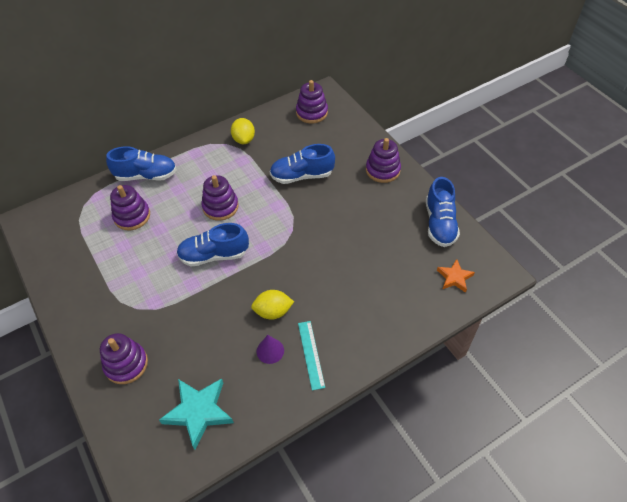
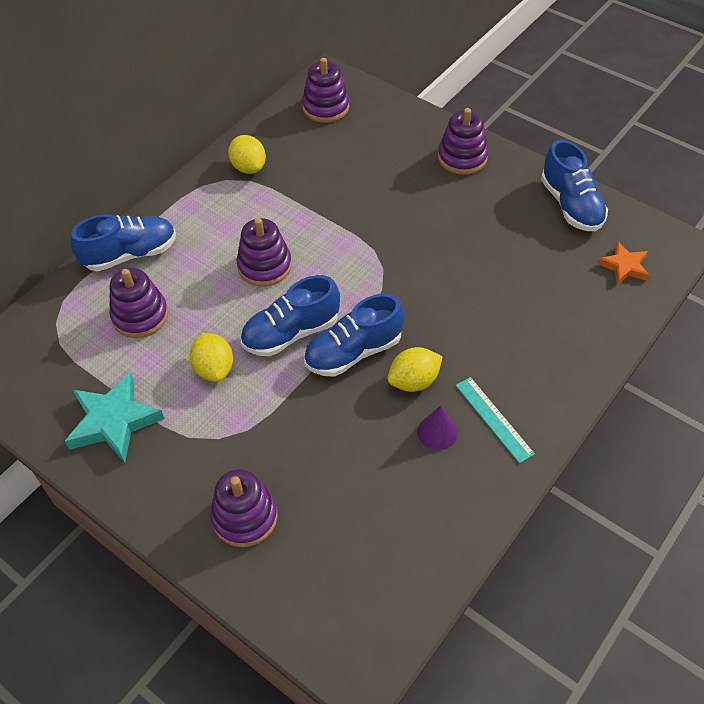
camera: 20 degrees left, 0 degrees up
(157, 263) = (214, 369): none -> yellow lemon
(198, 412) = (383, 543): turquoise star -> turquoise star (114, 421)
(302, 176) = (357, 194): blue shoe -> blue shoe (353, 352)

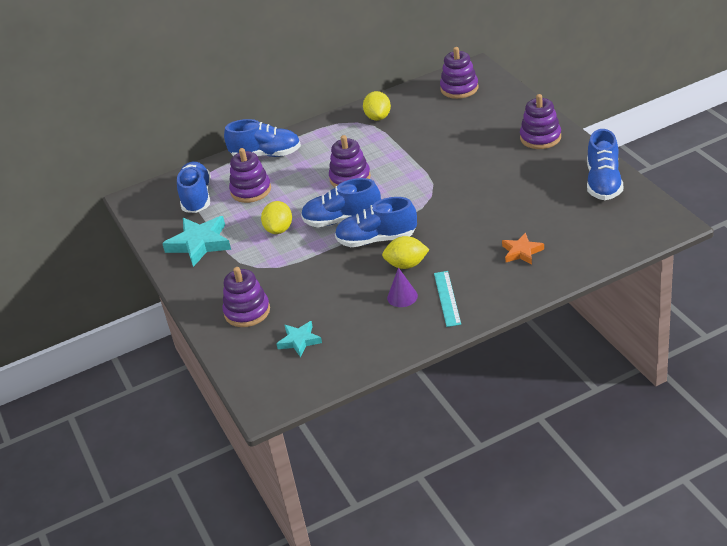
camera: 30 degrees right, 15 degrees down
(68, 345) = (196, 197): none -> blue shoe
(345, 544) = (299, 341): none -> turquoise star
(624, 266) = (616, 229): orange star -> orange star (522, 252)

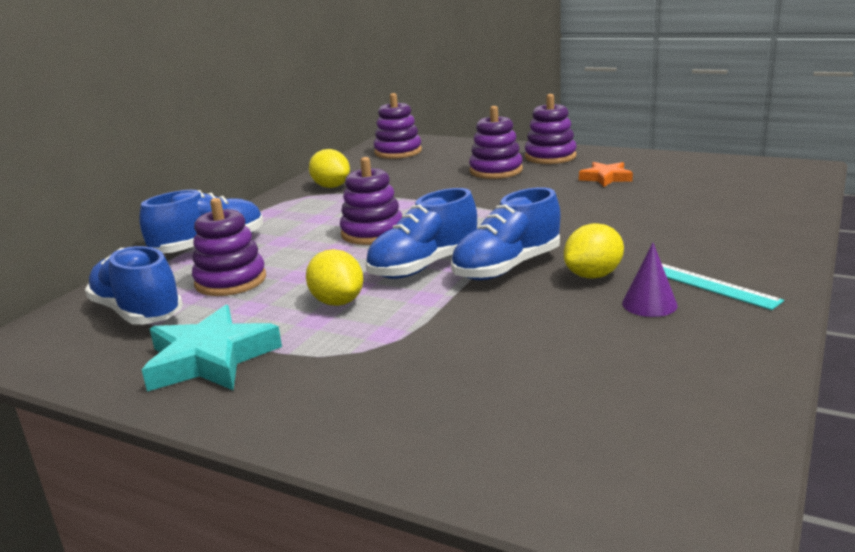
camera: 40 degrees left, 15 degrees down
(247, 311) = (428, 409): purple stacking toy -> purple stacking toy (496, 171)
(299, 341) = (590, 410): turquoise star -> none
(522, 252) = (708, 224): orange star -> orange star (606, 178)
(603, 183) = (678, 164): blue shoe -> none

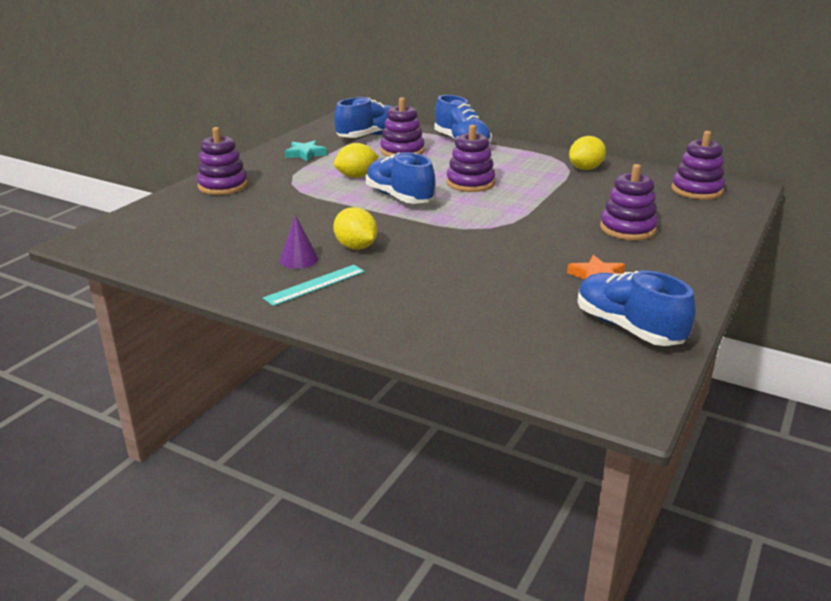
camera: 90 degrees right, 5 degrees up
(210, 359) = (305, 154): turquoise star -> turquoise star, size x0.59
(507, 268) = (384, 221): blue shoe -> blue shoe (628, 328)
(550, 157) = (680, 257): purple stacking toy -> purple stacking toy (223, 186)

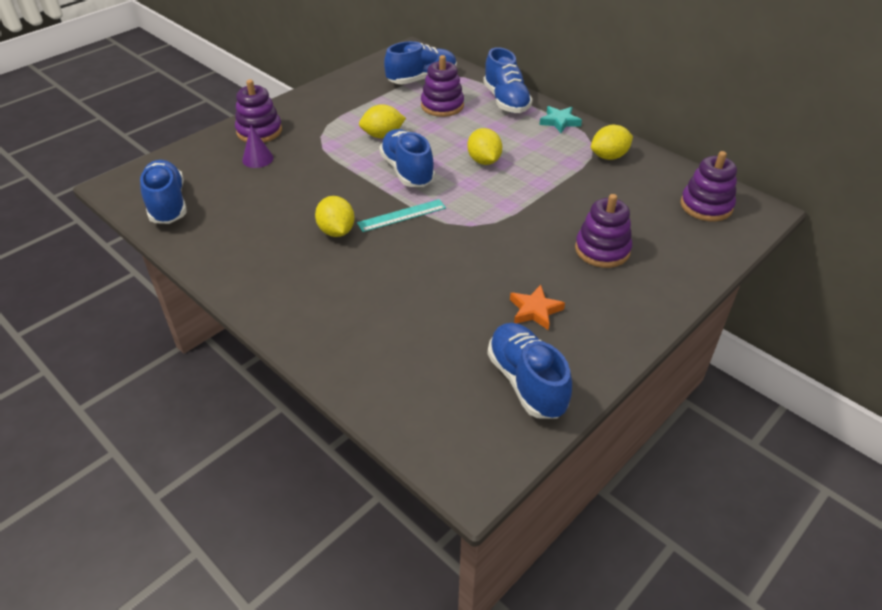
camera: 15 degrees right, 15 degrees up
(153, 249) = (167, 204): none -> blue shoe
(299, 259) = (280, 239): purple cone -> purple cone (257, 159)
(305, 154) = (351, 97): turquoise star -> turquoise star (559, 122)
(315, 285) = (279, 273): turquoise ruler -> turquoise ruler (402, 215)
(470, 183) = (484, 161): purple stacking toy -> yellow lemon

